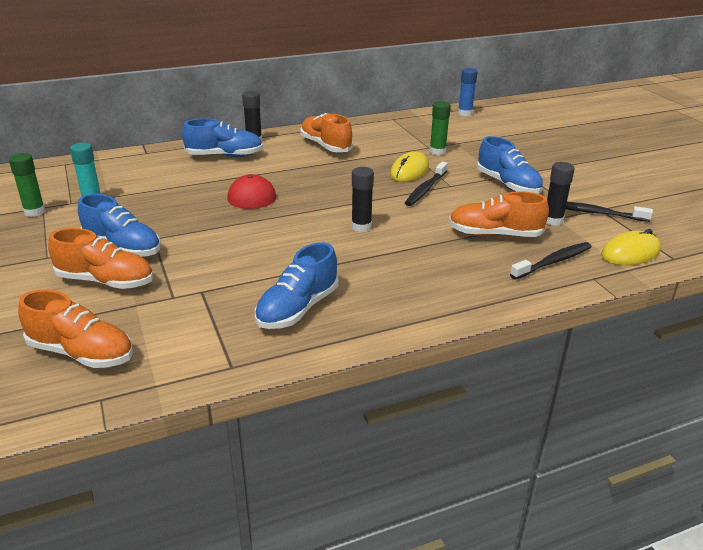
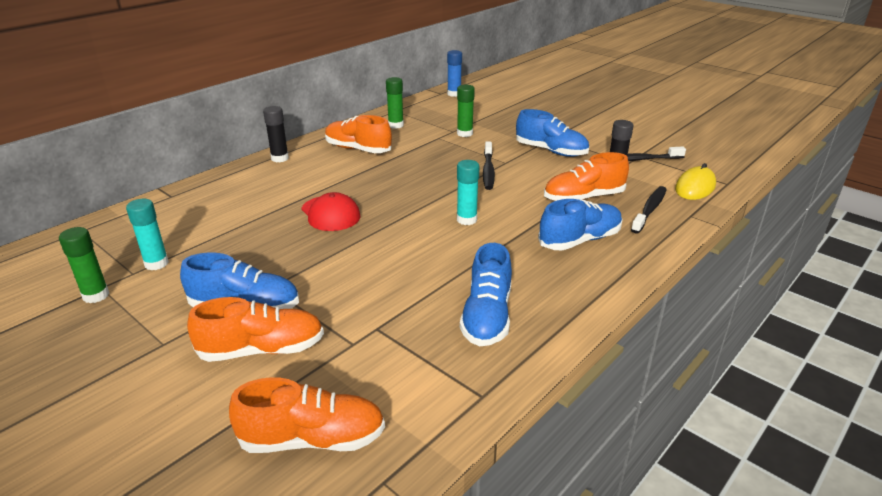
camera: 25 degrees left, 0 degrees up
(224, 156) = (264, 181): blue shoe -> blue shoe (579, 240)
(361, 227) = (466, 220): black glue stick -> turquoise glue stick
(380, 132) = (395, 125): none -> green glue stick
(409, 171) = (458, 157): yellow mouse -> none

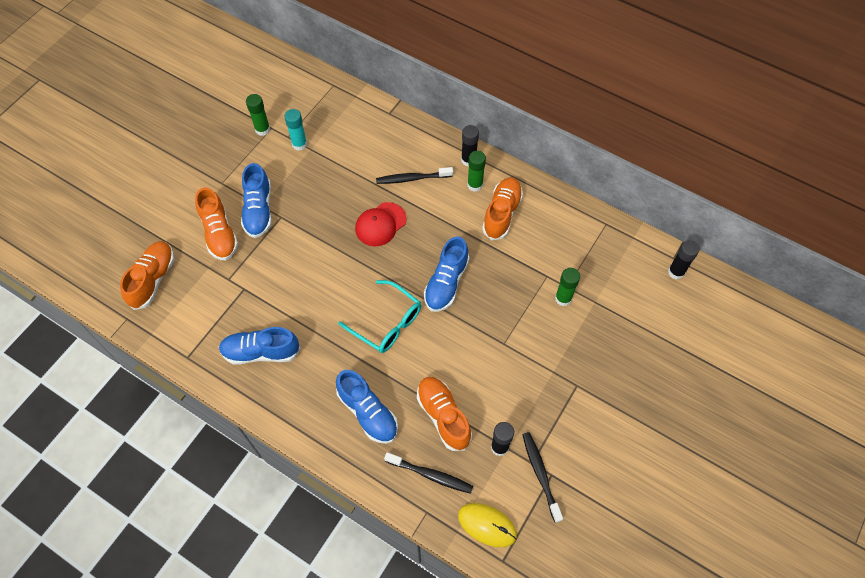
camera: 80 degrees right, 30 degrees up
(312, 439) = (153, 279): orange shoe -> orange shoe turned 150 degrees counterclockwise
(395, 125) = (567, 232): green glue stick -> green glue stick (475, 185)
(454, 94) = (676, 272): blue glue stick -> black glue stick
(466, 220) = (387, 323): turquoise glue stick -> turquoise glasses
(488, 171) = (481, 330): black toothbrush -> black toothbrush (412, 178)
(551, 151) = (540, 384): blue shoe -> blue shoe (446, 283)

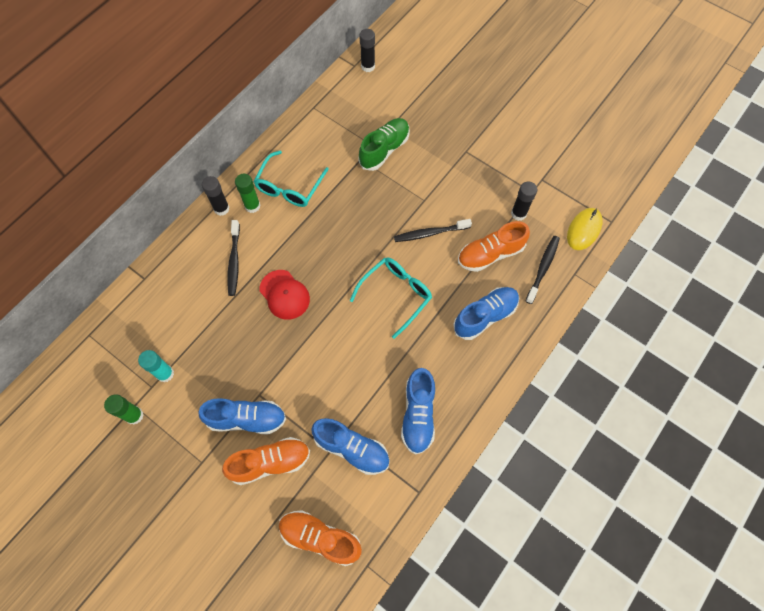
camera: 85 degrees left, 5 degrees up
(446, 283) = (358, 240): blue shoe -> blue shoe (352, 449)
(501, 213) = (289, 187): orange shoe -> turquoise glasses
(540, 474) = (542, 187): black toothbrush -> black toothbrush (430, 233)
(563, 298) = (384, 150): green glue stick -> green shoe

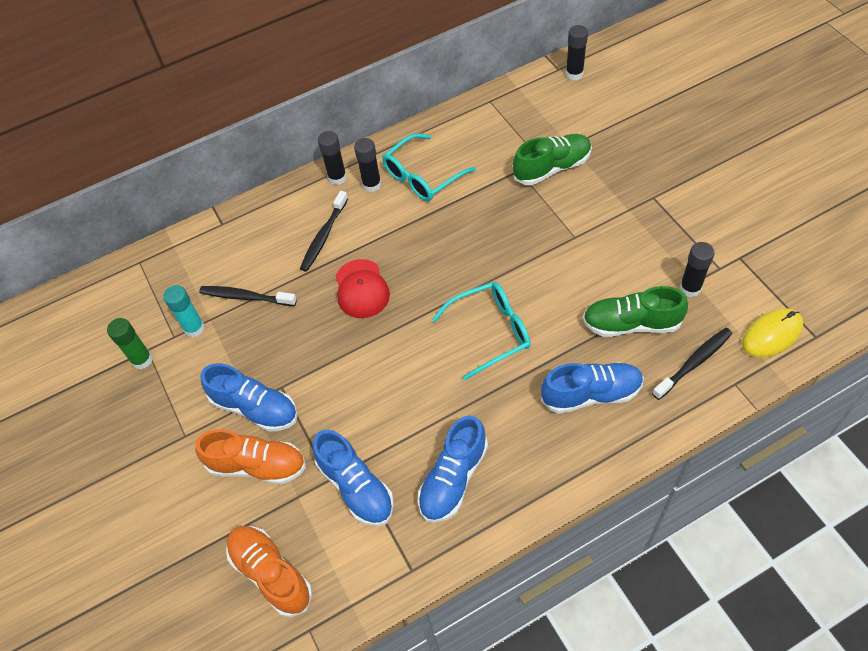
camera: 30 degrees right, 10 degrees down
(252, 206) = (372, 185): green glue stick -> black glue stick
(430, 233) = (565, 276): black toothbrush -> black toothbrush (246, 297)
(490, 254) = (631, 324): orange shoe -> green shoe

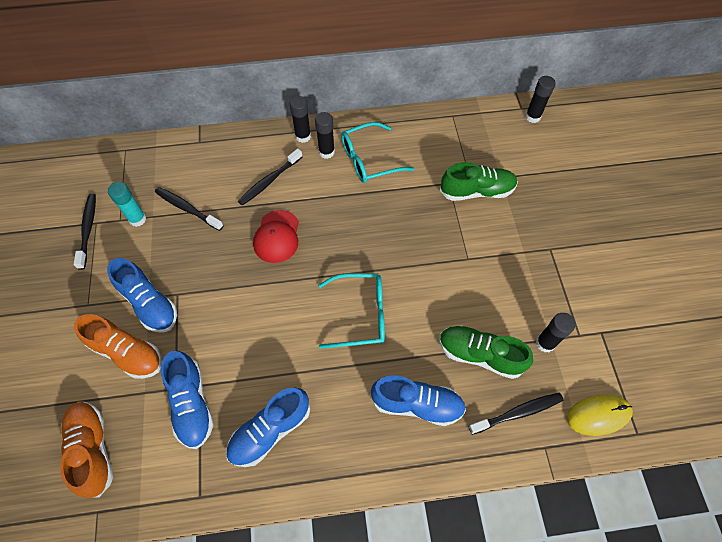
camera: 15 degrees right, 5 degrees up
(142, 360) = (88, 230): green glue stick -> black toothbrush

